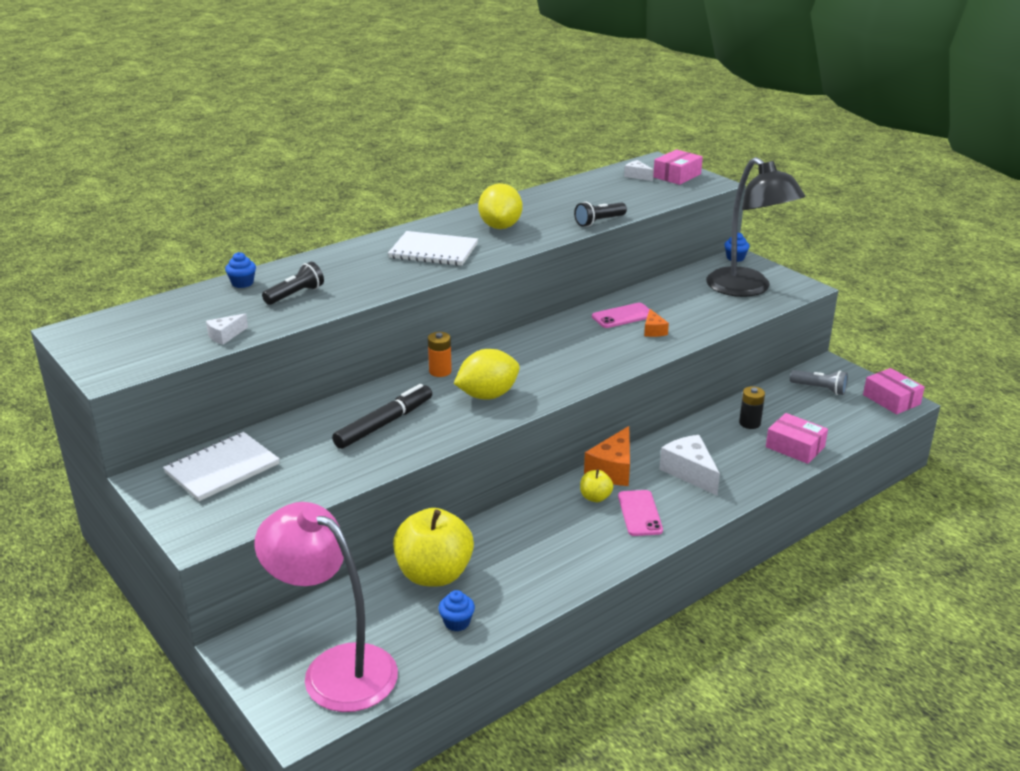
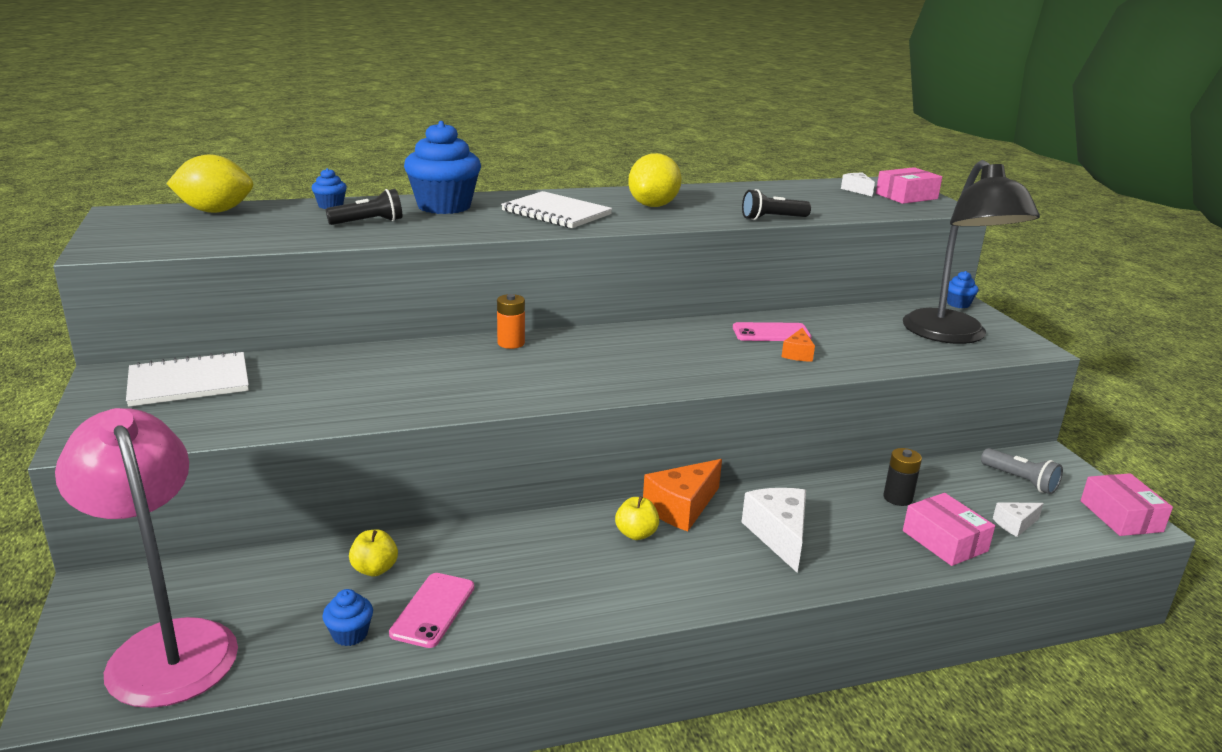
camera: 20 degrees right, 5 degrees down
(225, 336) = (254, 241): white cheese -> white cheese (1015, 524)
(337, 263) = (444, 206): none -> blue cupcake
(384, 424) = (398, 378): black marker -> none
(434, 574) = (374, 569): yellow apple -> yellow apple, size x0.46
(487, 395) = (540, 376): yellow lemon -> yellow lemon (215, 211)
(639, 513) = (678, 567): pink phone -> pink phone (433, 610)

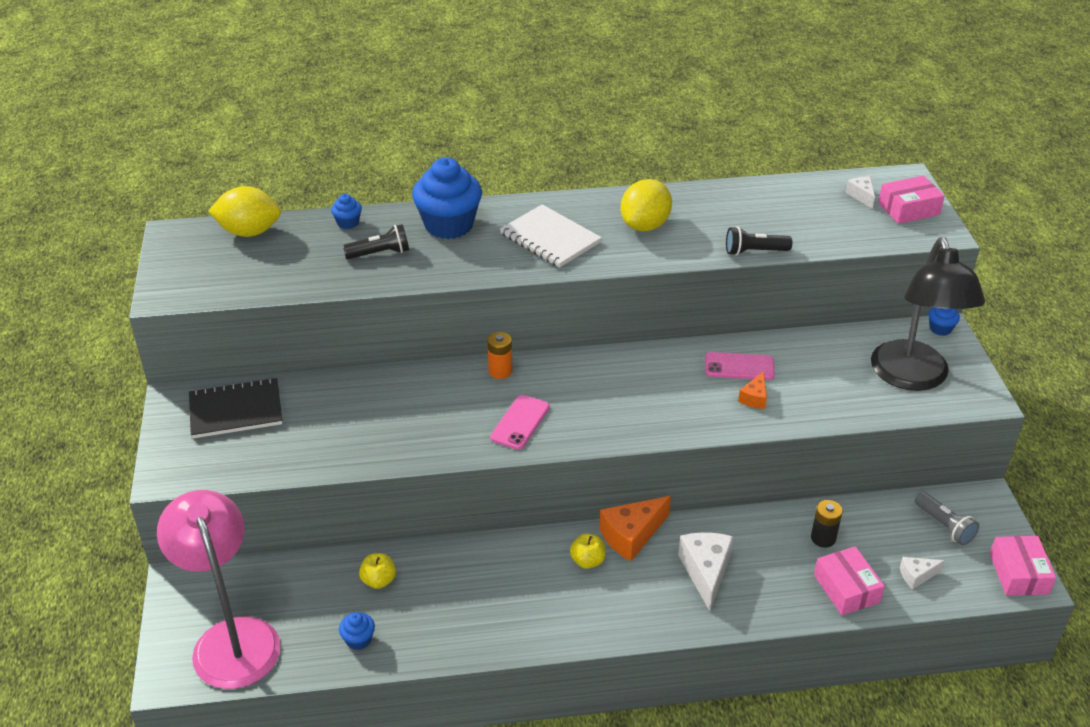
camera: 10 degrees right, 15 degrees up
(189, 382) = (236, 410): white notebook -> black notebook
(433, 610) = (419, 623): pink phone -> pink phone (520, 422)

